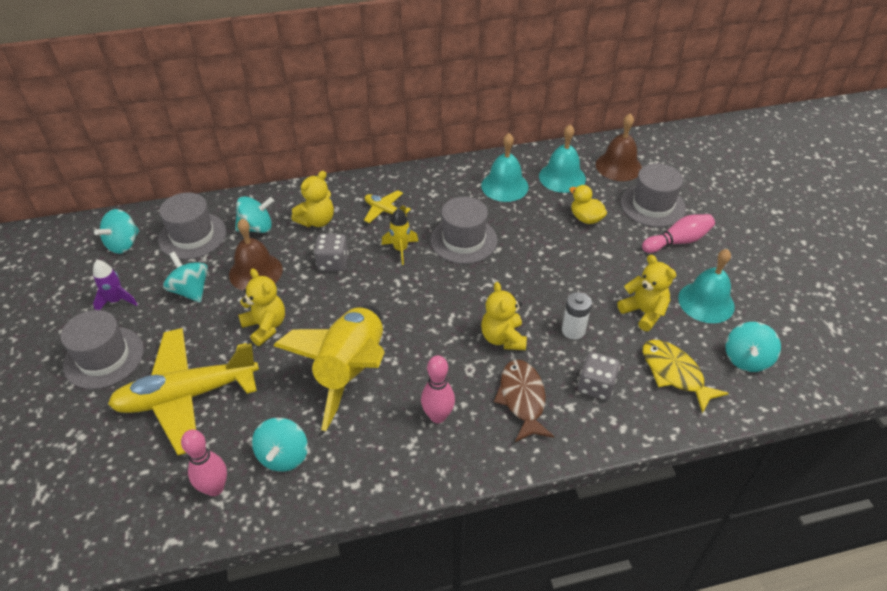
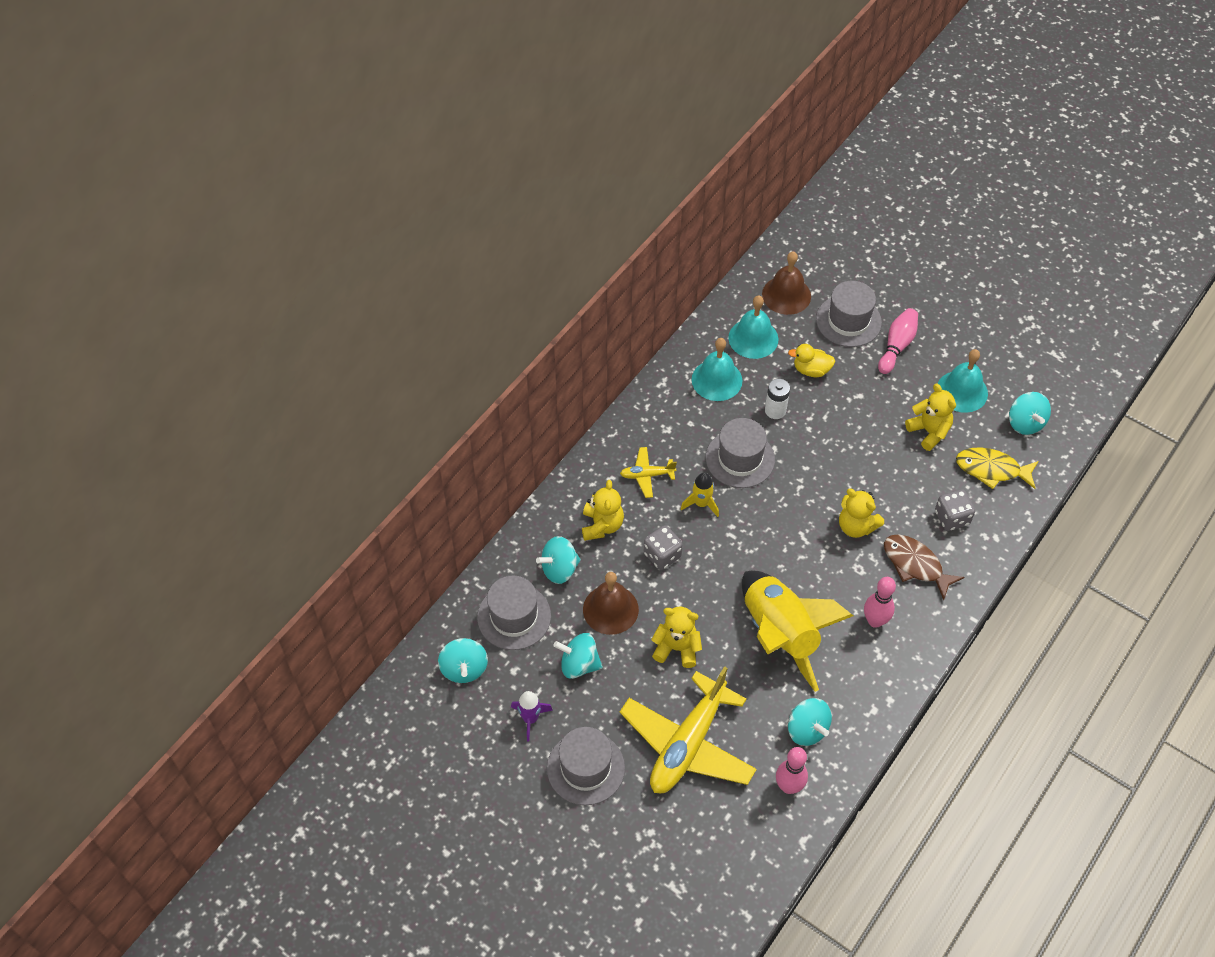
camera: 40 degrees left, 10 degrees up
(256, 228) = (559, 569): turquoise spinning top -> turquoise spinning top turned 150 degrees counterclockwise
(573, 330) = (897, 483): white battery -> white battery (775, 410)
(643, 312) = (929, 431): yellow teddy bear -> yellow teddy bear turned 45 degrees clockwise

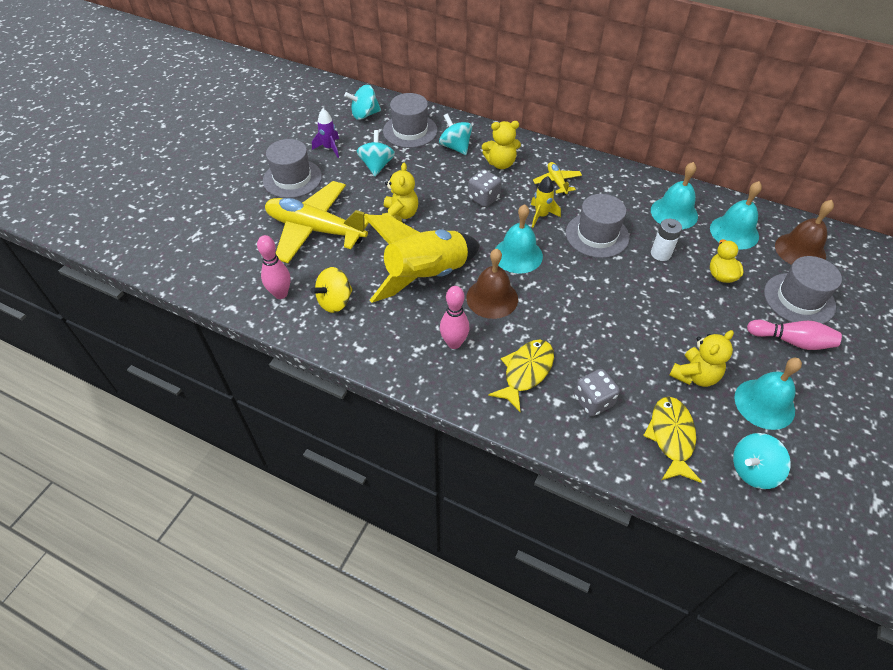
camera: 80 degrees right, 5 degrees down
(610, 609) = (427, 176): brown bell -> brown bell (492, 298)
(759, 539) = (518, 255): none -> turquoise bell
(807, 729) = (335, 301): turquoise spinning top -> yellow spinning top
(856, 526) = (555, 322): yellow teddy bear -> none
(915, 565) = (526, 372): brown fish -> yellow fish

